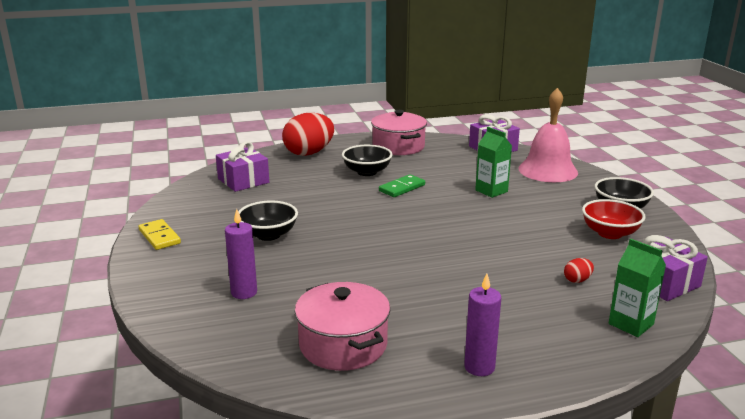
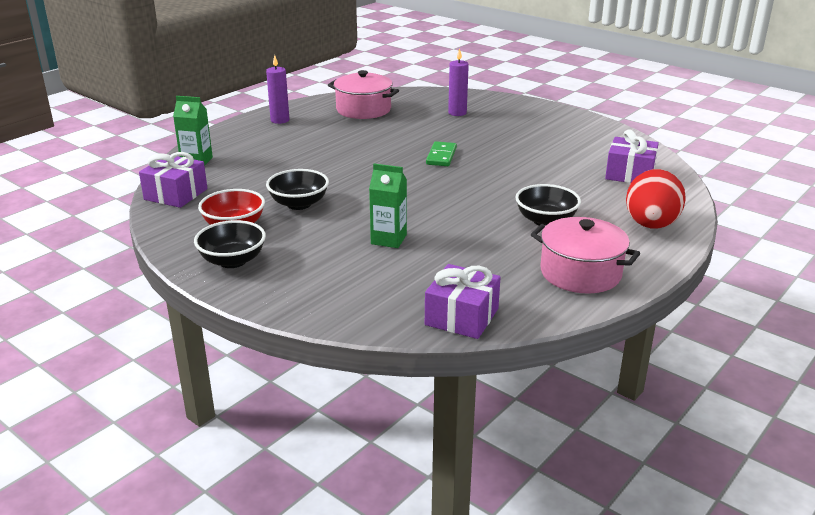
camera: 145 degrees right, 5 degrees up
(159, 237) = (576, 121): yellow domino -> none
(268, 235) = (510, 142): black bowl -> black bowl (299, 204)
(402, 188) = (480, 213): green domino -> green domino (441, 156)
(548, 170) = (351, 296): pink bell -> none
(577, 280) = (246, 177): red egg -> none

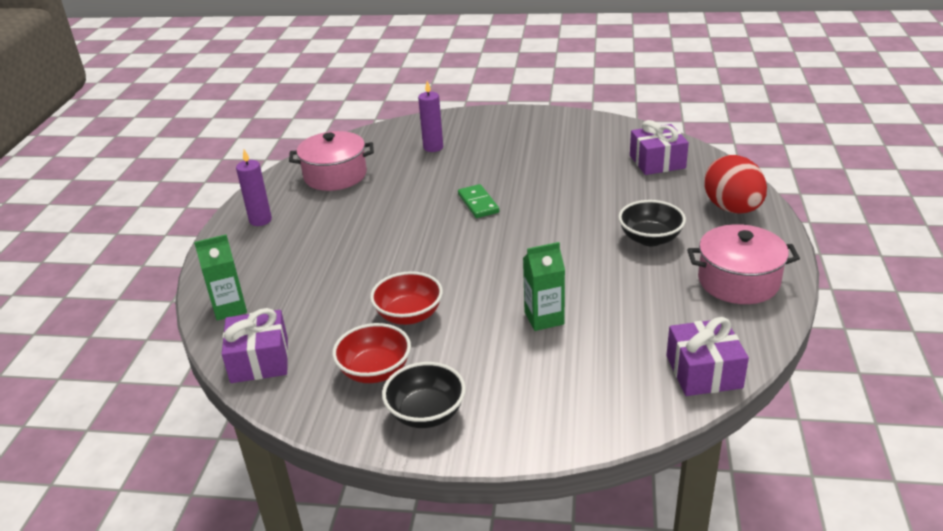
camera: 30 degrees left, 5 degrees up
(299, 204) = (409, 315): black bowl -> red bowl

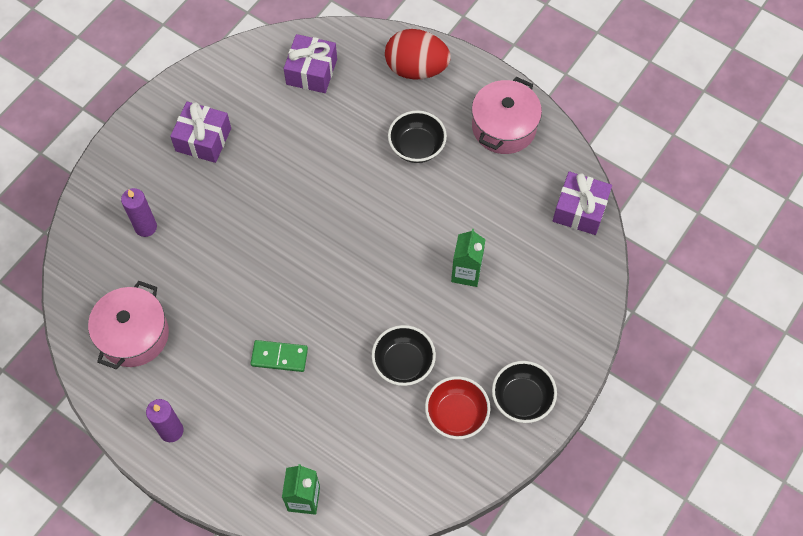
camera: 65 degrees left, 30 degrees up
(259, 360) = (392, 495): purple gift -> purple gift (203, 140)
(409, 315) = (403, 363): red bowl -> black bowl
(478, 203) = (277, 238): green domino -> green domino (279, 357)

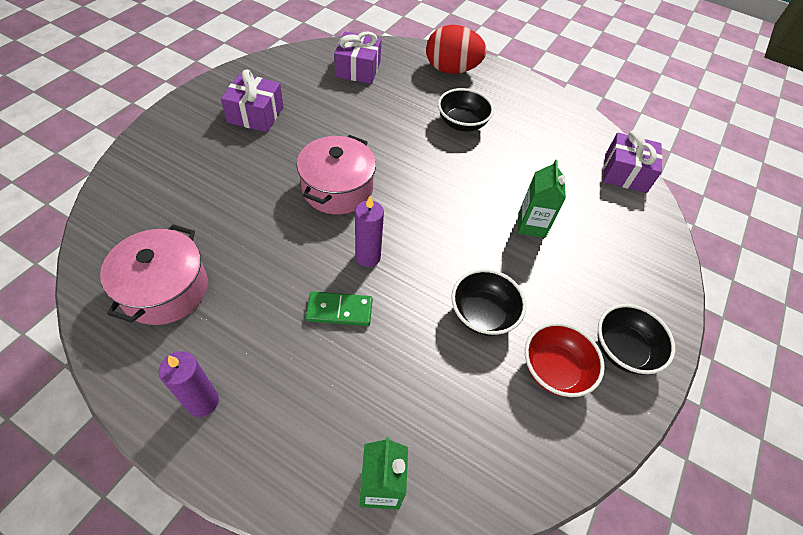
camera: 10 degrees left, 10 degrees down
(146, 227) = (190, 184): purple candle -> purple candle (368, 257)
(504, 127) = (537, 111): pink pot -> pink pot (337, 189)

